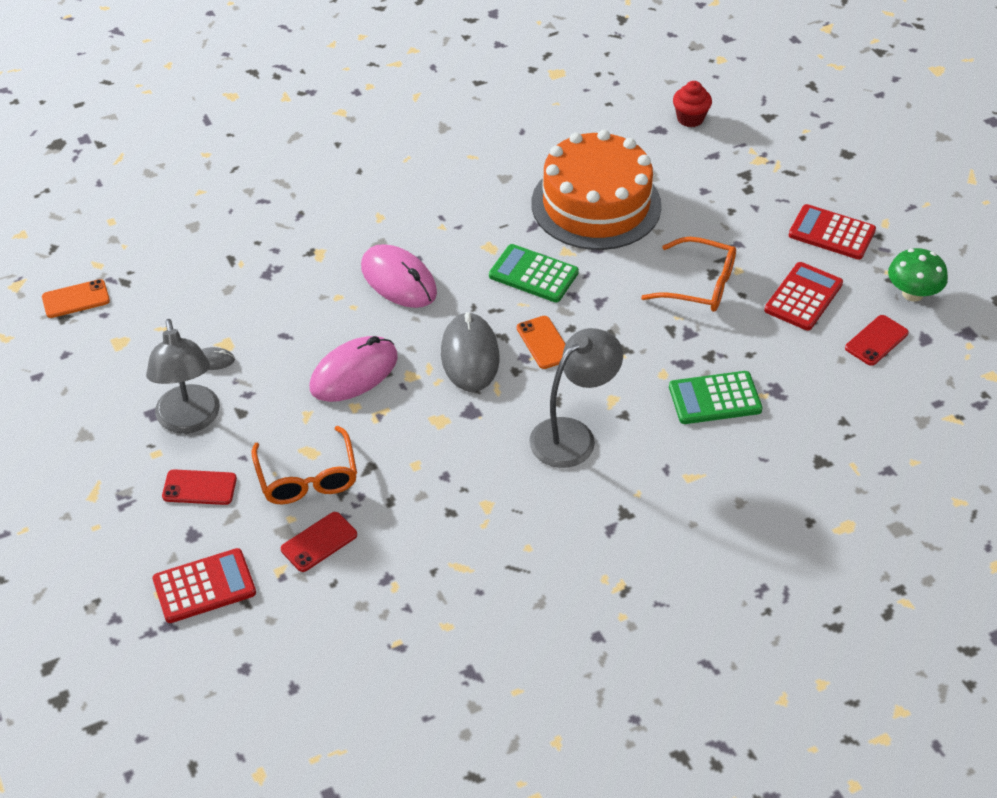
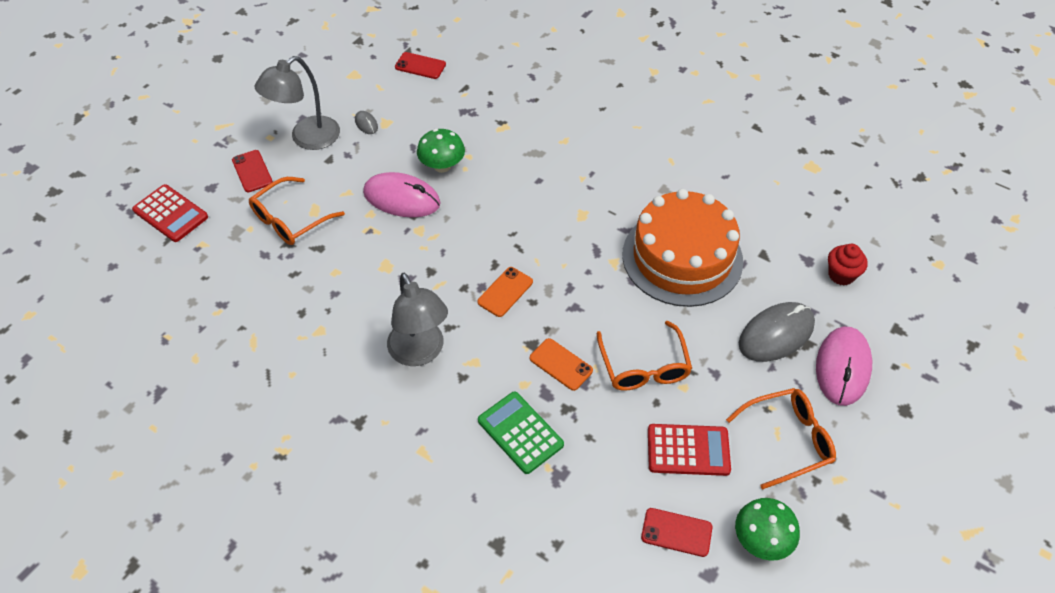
camera: 60 degrees right, 5 degrees up
(76, 299) = (377, 38): orange phone -> orange phone (561, 364)
(319, 542) = (236, 253): red phone -> red phone (420, 66)
(334, 323) = (442, 166): none -> green mushroom
(398, 280) = (508, 180): pink mouse -> pink mouse (842, 367)
(470, 355) = (461, 254): grey mouse -> grey mouse (776, 334)
(533, 274) = (573, 253): green calculator -> none
(573, 435) = (420, 353): grey lamp -> grey lamp turned 45 degrees clockwise
(831, 233) = (788, 440): red calculator -> orange glasses

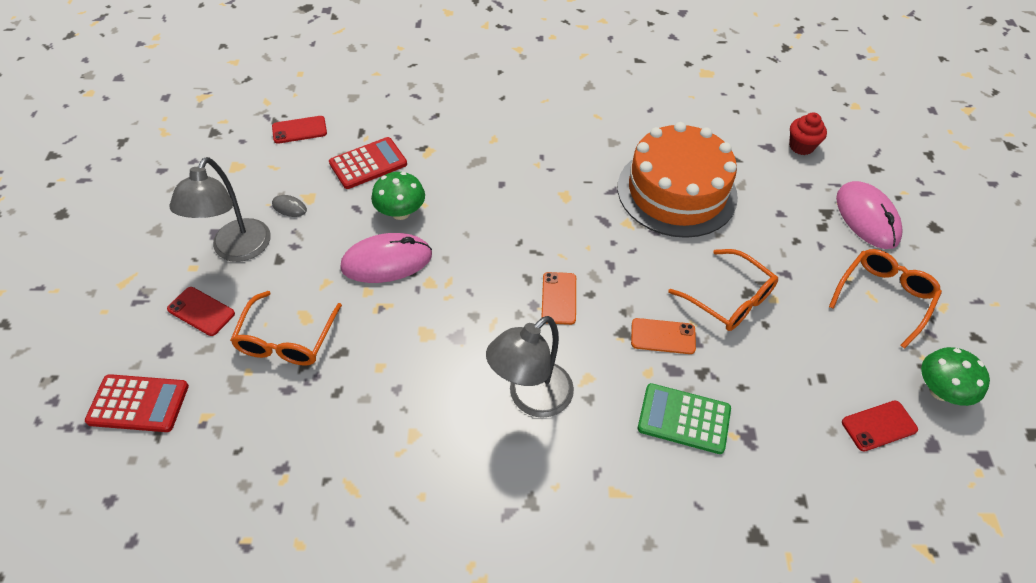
camera: 35 degrees left, 0 degrees up
(420, 353) = (531, 398): grey lamp -> grey lamp turned 105 degrees clockwise
(688, 450) = (824, 350): red calculator -> red calculator (368, 164)
(776, 334) = (800, 217): grey mouse -> none

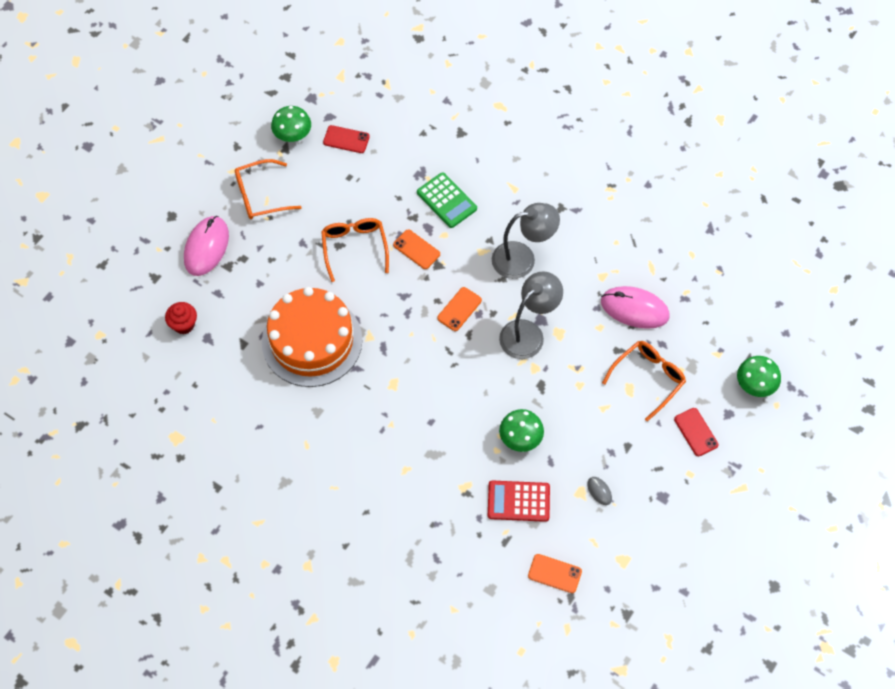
camera: 145 degrees left, 10 degrees up
(138, 404) = (755, 385): red calculator -> green mushroom
(237, 250) = (653, 472): grey lamp -> grey lamp (528, 333)
(299, 130) = (554, 573): red phone -> orange phone
(387, 261) = (554, 401): pink mouse -> pink mouse (634, 309)

